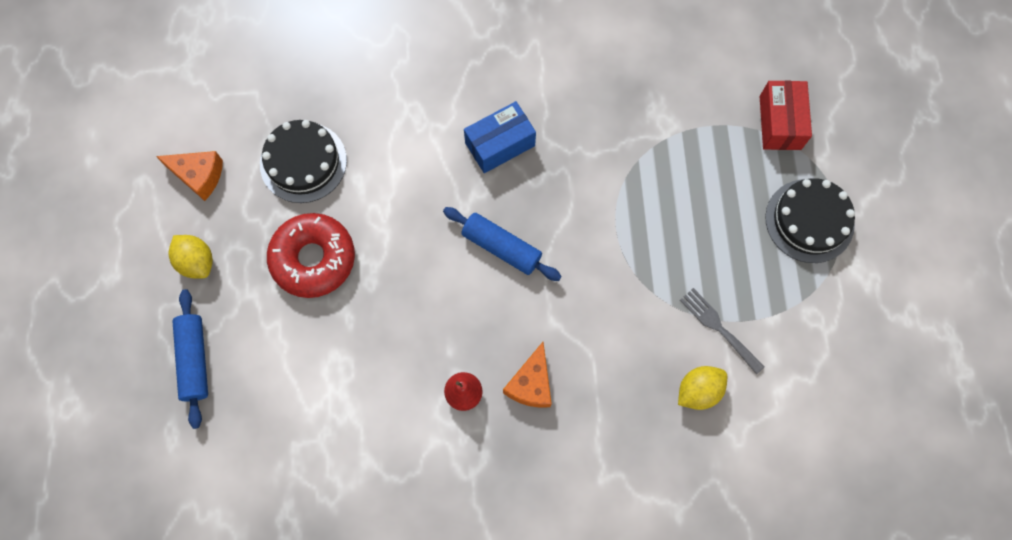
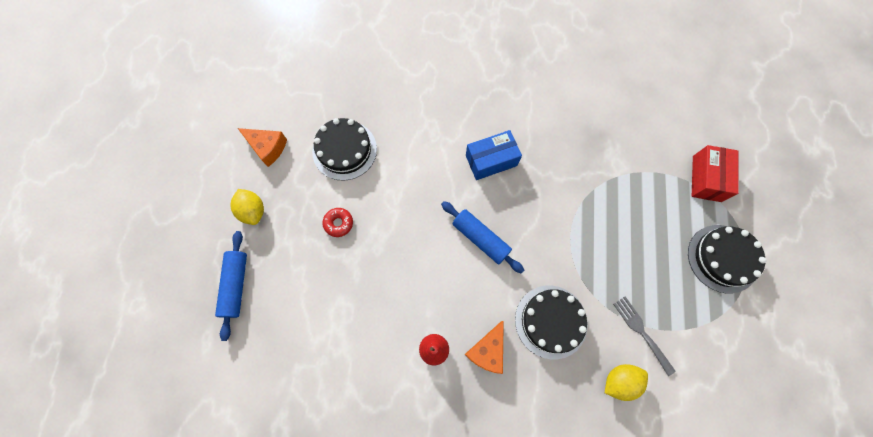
camera: 10 degrees right, 0 degrees up
(313, 259) = (338, 223): red donut -> red donut, size x0.46
(605, 334) = (551, 321): none -> black cake

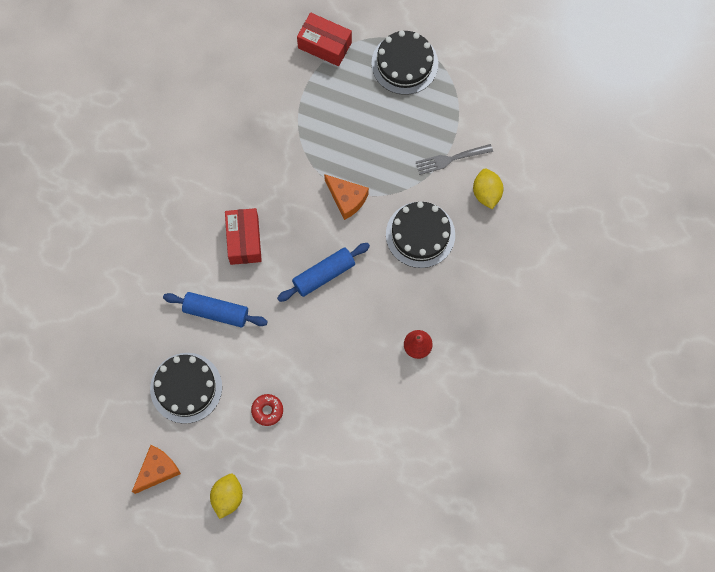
camera: 75 degrees left, 0 degrees up
(236, 285) = (303, 527): blue rolling pin -> blue rolling pin (216, 312)
(253, 211) = (227, 497): yellow lemon -> yellow lemon turned 60 degrees counterclockwise
(487, 350) = (431, 299): orange cheese -> orange cheese (347, 199)
(491, 160) = (244, 240): blue box -> red box

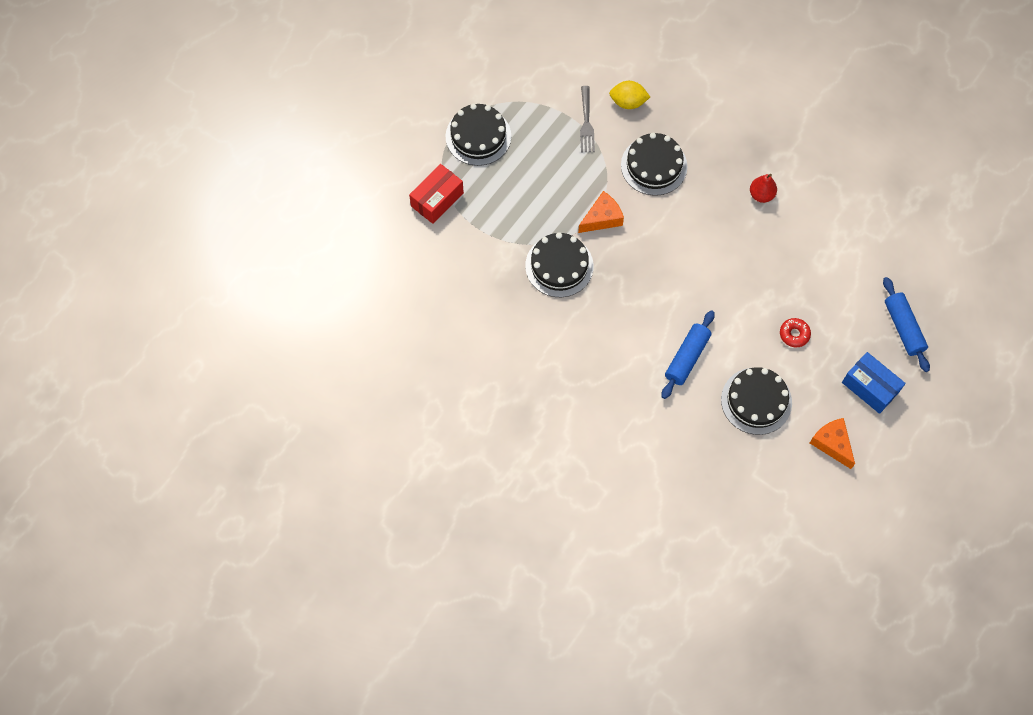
camera: 75 degrees left, 5 degrees down
(227, 497) = (870, 387): yellow lemon -> blue box
(244, 240) = (620, 316): red box -> none
(284, 172) = (559, 266): none -> black cake
(324, 275) = (672, 255): blue rolling pin -> blue rolling pin (903, 328)

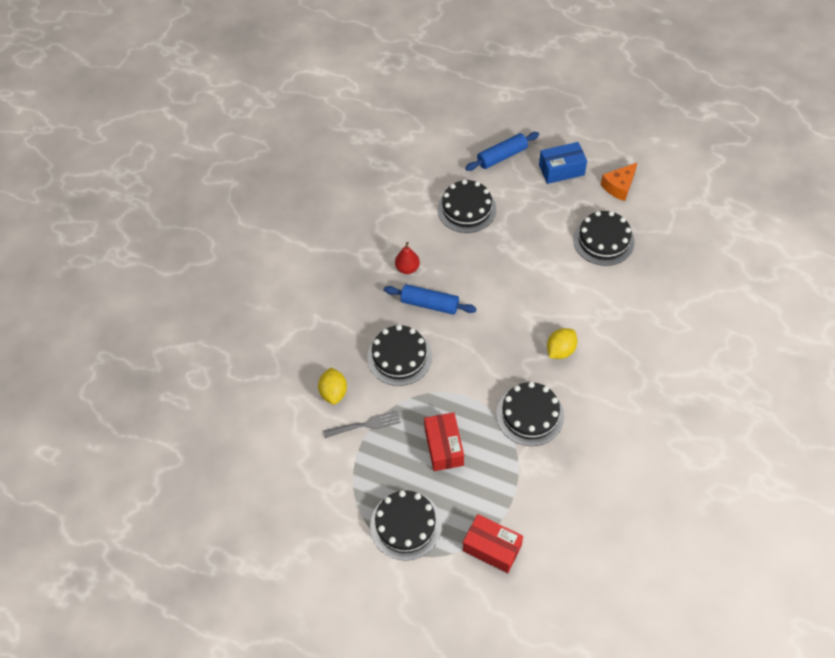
camera: 100 degrees left, 10 degrees down
(545, 183) = (444, 447): none -> red box
(602, 218) = (468, 389): orange cheese -> none
(625, 314) = (560, 350): none -> yellow lemon
(687, 358) = (584, 295): blue rolling pin -> blue rolling pin (430, 304)
(794, 334) = (534, 224): red donut -> none
(831, 271) = (466, 209): none -> black cake
(870, 387) = (561, 170): blue box -> blue box turned 45 degrees clockwise

